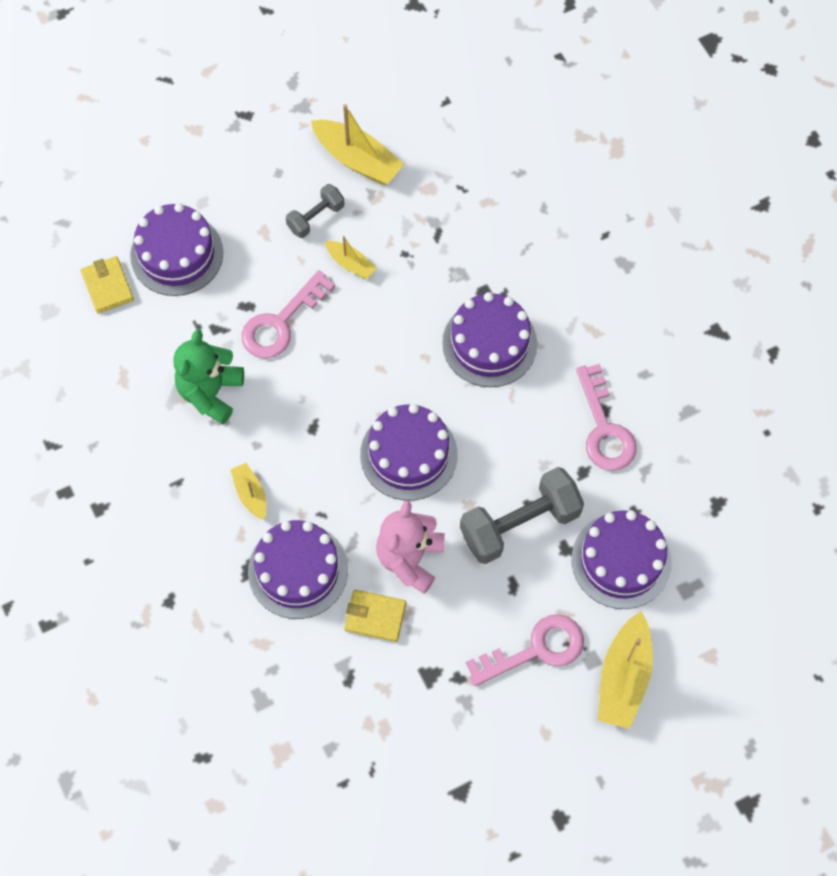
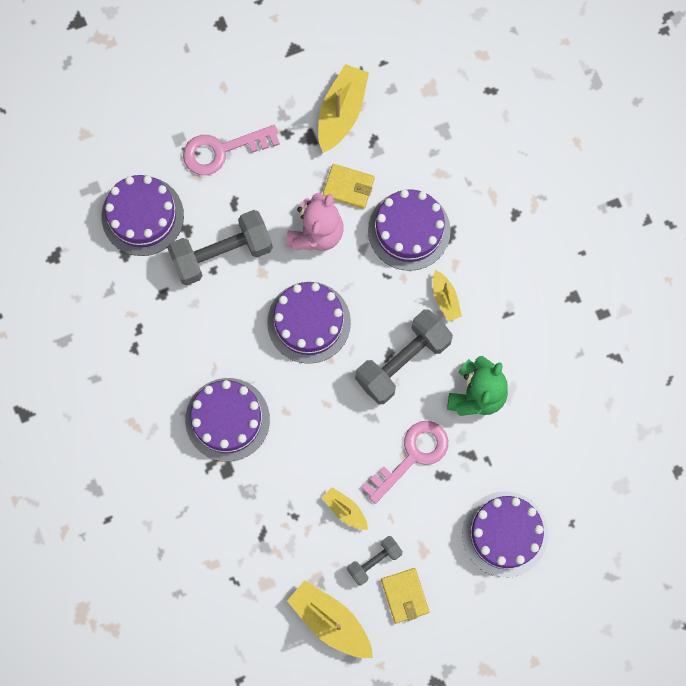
camera: 175 degrees left, 10 degrees up
(107, 286) = (568, 506): yellow wallet -> yellow wallet (405, 596)
(297, 421) = (402, 361): none -> grey dumbbell
(604, 428) = (138, 331): pink key -> none
(623, 677) = (156, 123): yellow boat -> yellow boat (341, 112)

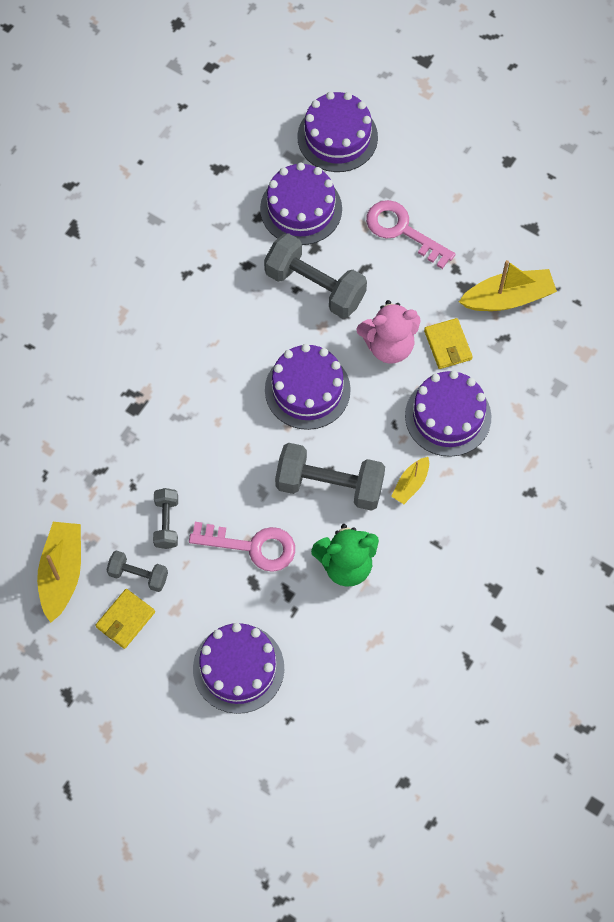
camera: 55 degrees right, 10 degrees down
(227, 419) = (178, 381): purple cake -> purple cake (337, 137)
(345, 510) = (166, 523): yellow boat -> grey dumbbell

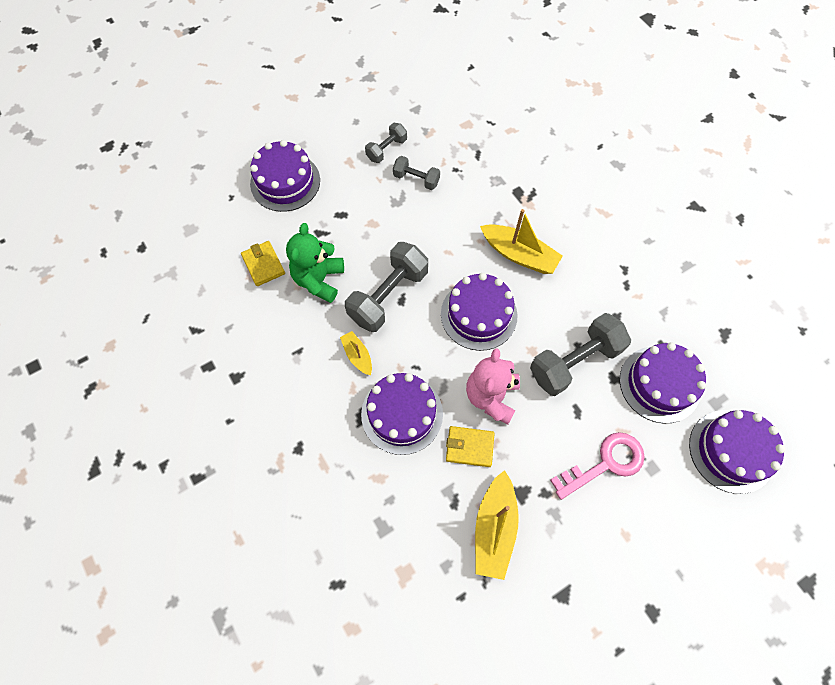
camera: 115 degrees right, 0 degrees up
(62, 573) = (412, 109): yellow boat -> yellow boat (519, 255)
(125, 619) = (359, 131): yellow wallet -> yellow wallet (263, 265)
(252, 546) = (368, 224): pink key -> none

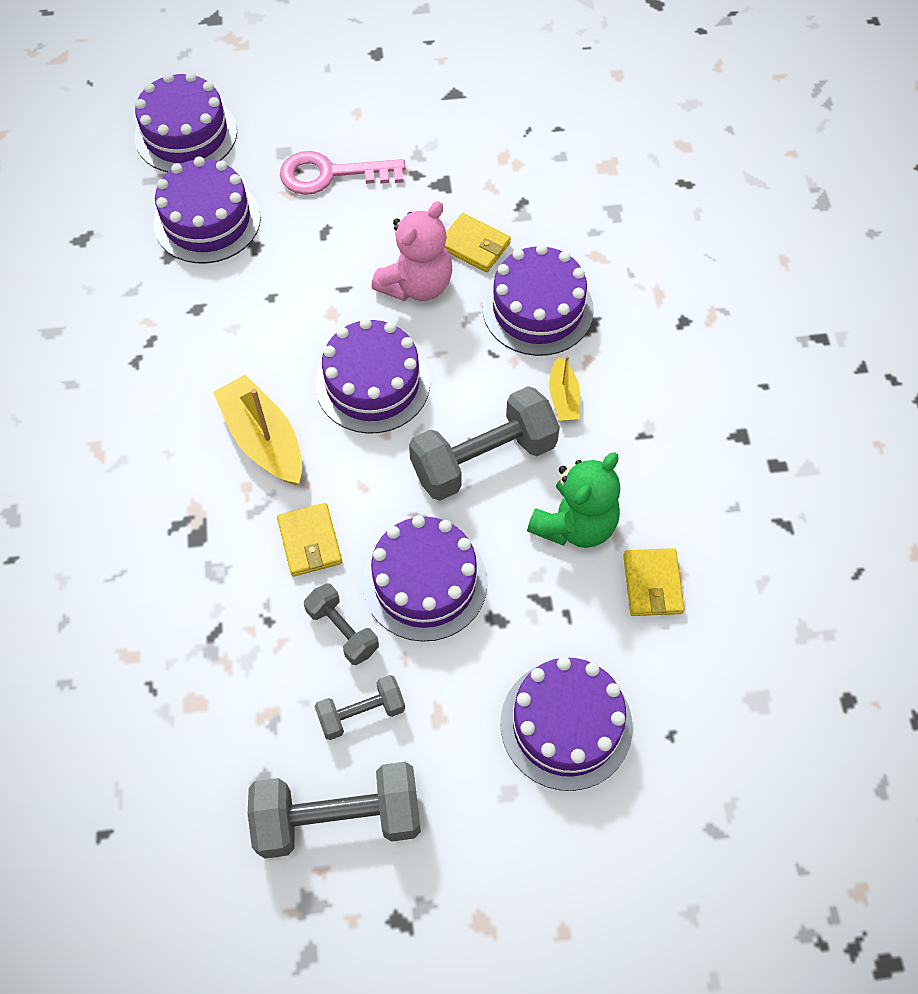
camera: 155 degrees left, 5 degrees down
(387, 217) = (425, 582): none -> purple cake
(458, 213) = (310, 542): none -> yellow wallet
(494, 528) = (491, 166): yellow boat -> none
(574, 362) = (289, 281): grey dumbbell -> grey dumbbell (338, 817)

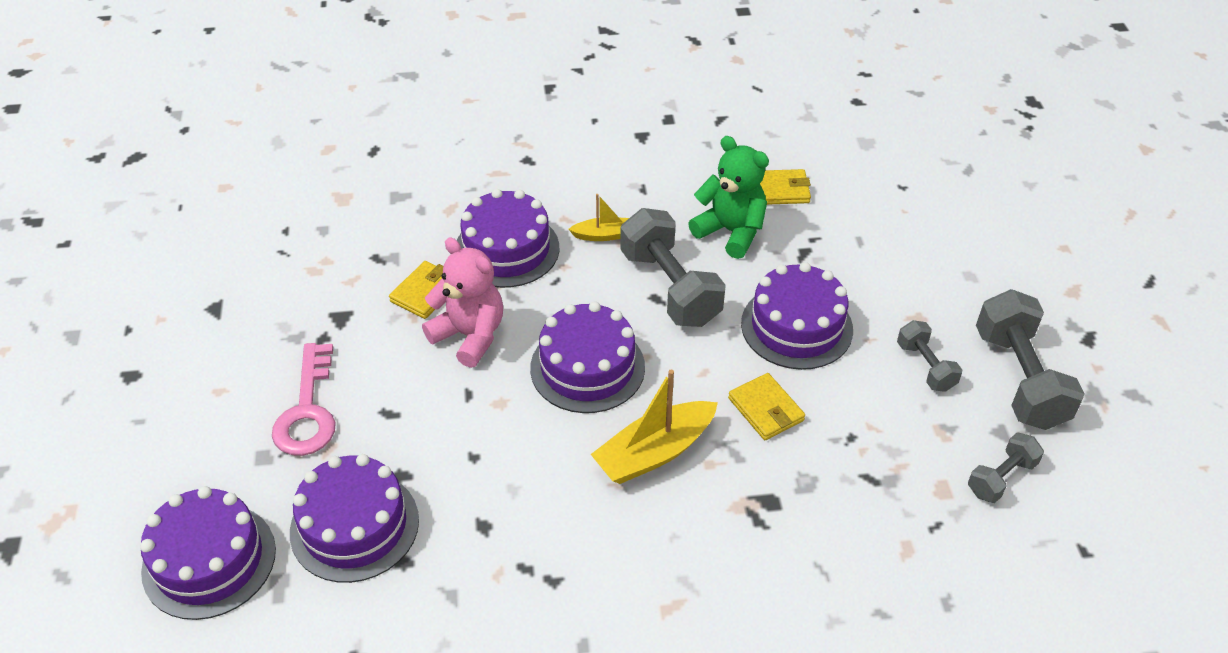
camera: 90 degrees left, 15 degrees down
(310, 542) = (766, 409): yellow wallet -> yellow wallet turned 75 degrees clockwise
(342, 630) = (852, 382): grey dumbbell -> grey dumbbell (1001, 478)
(566, 724) = (907, 242): purple cake -> none

